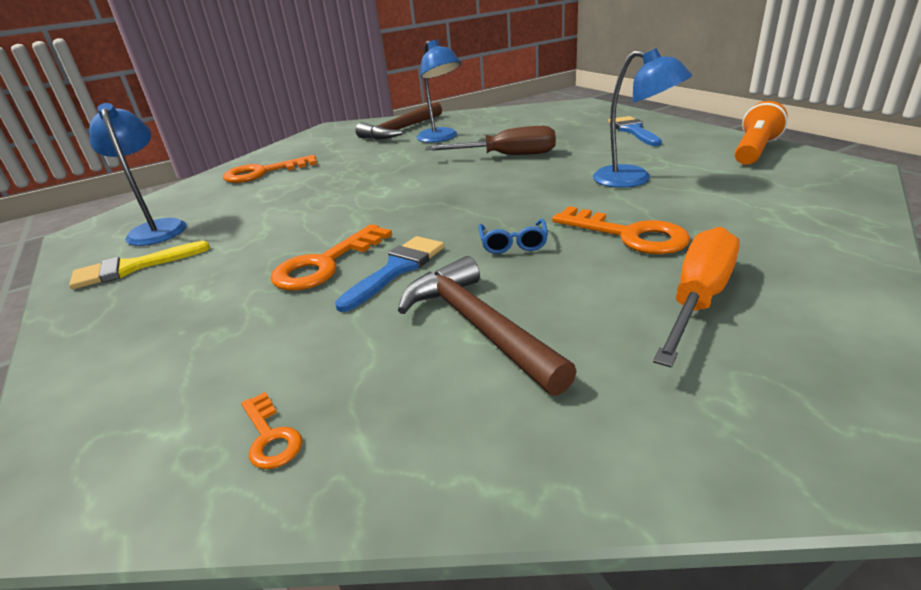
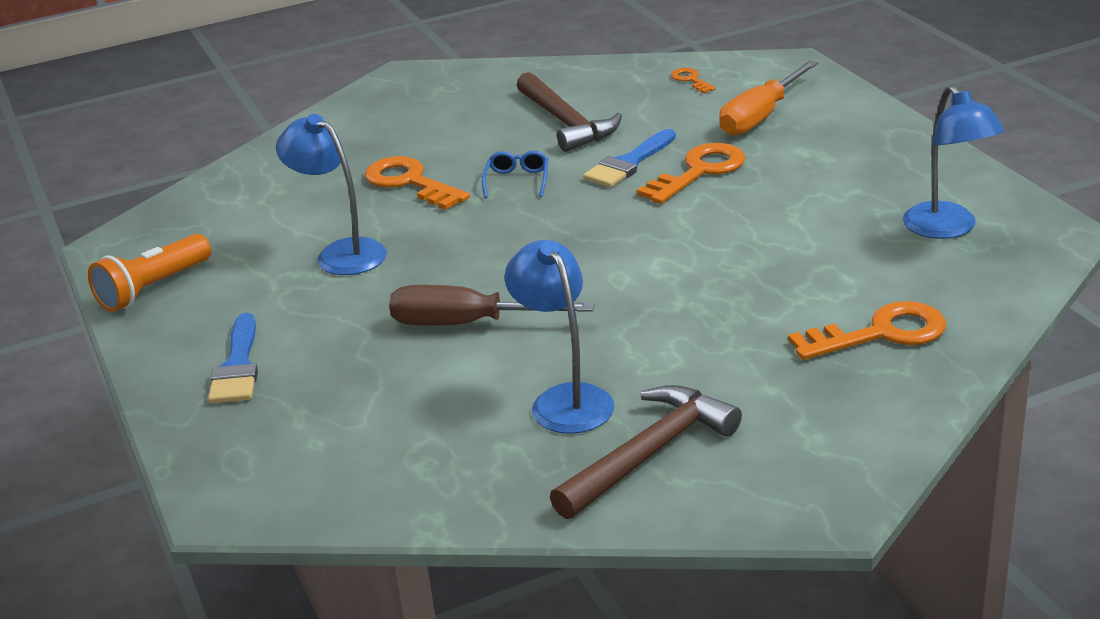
camera: 175 degrees left, 0 degrees up
(132, 267) = (913, 179): yellow brush -> none
(698, 298) = (407, 133): orange screwdriver -> orange screwdriver (760, 116)

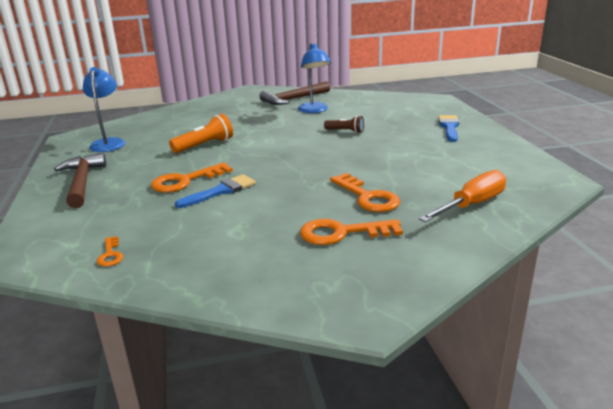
camera: 170 degrees left, 5 degrees down
(153, 288) = (515, 157): orange flashlight -> orange flashlight (205, 145)
(341, 253) = (409, 163): blue lamp -> none
(467, 324) = (345, 131): brown screwdriver -> brown flashlight
(517, 181) = (296, 189): blue glasses -> none
(566, 122) = (239, 228): brown hammer -> brown hammer (82, 182)
(760, 116) = (106, 212): orange screwdriver -> orange screwdriver (472, 204)
(880, 333) = (187, 116): orange key -> orange key (342, 233)

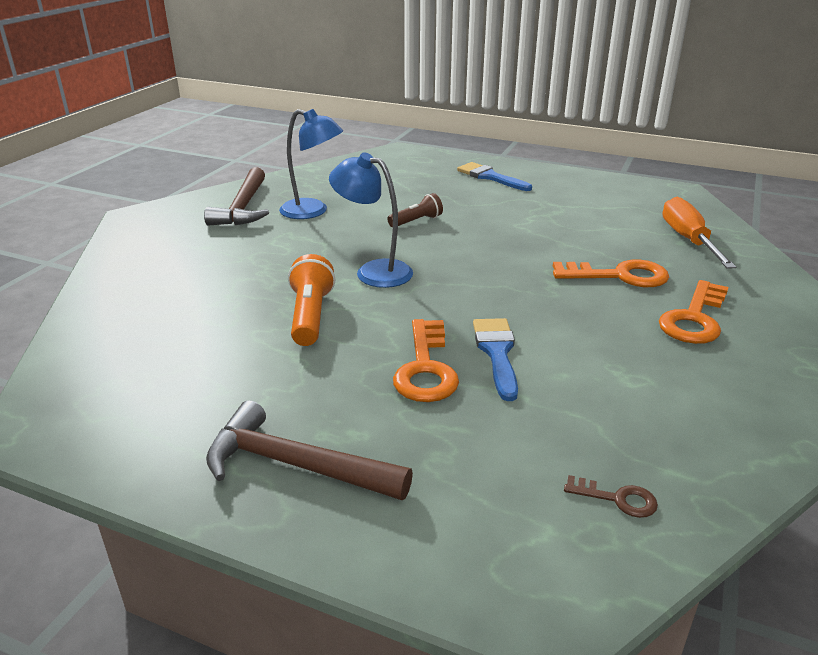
camera: 55 degrees left, 5 degrees up
(109, 143) = (144, 393): blue lamp -> blue lamp (374, 271)
(110, 255) = (617, 499): orange key -> brown key

